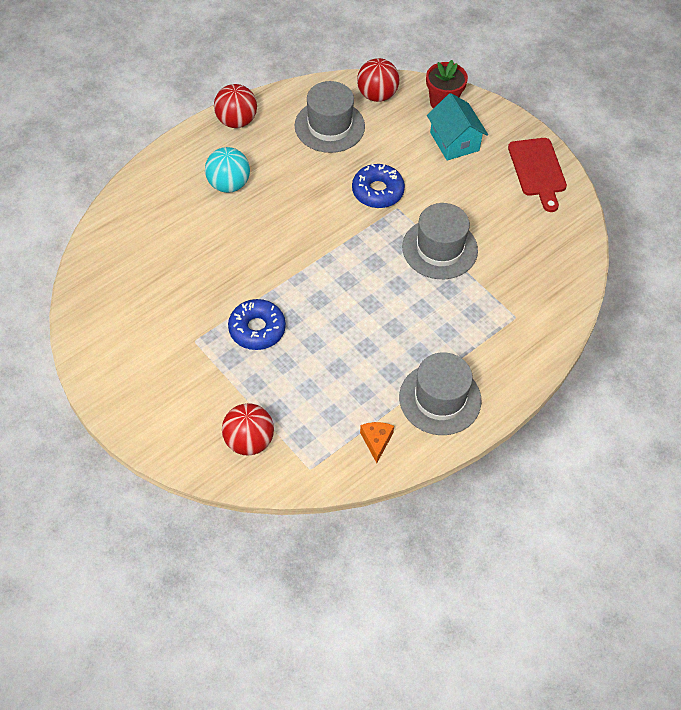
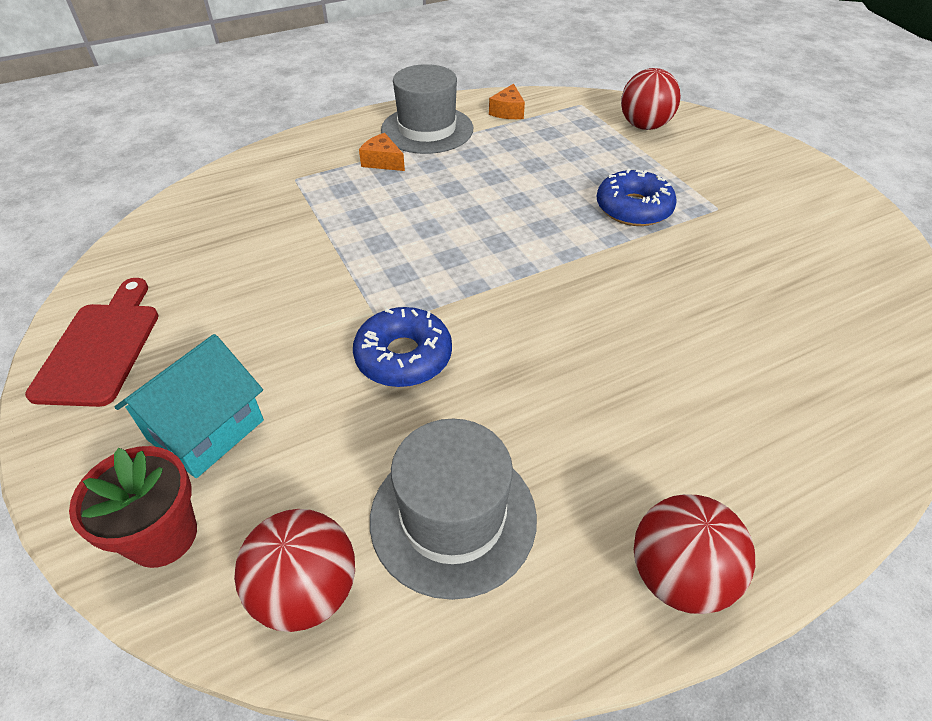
camera: 165 degrees left, 10 degrees down
(228, 184) = (687, 415): turquoise ball -> none
(439, 249) = (345, 259): grey hat -> none
(454, 141) = (206, 430): turquoise house -> turquoise house turned 45 degrees clockwise
(459, 348) = (382, 162): none -> orange cheese

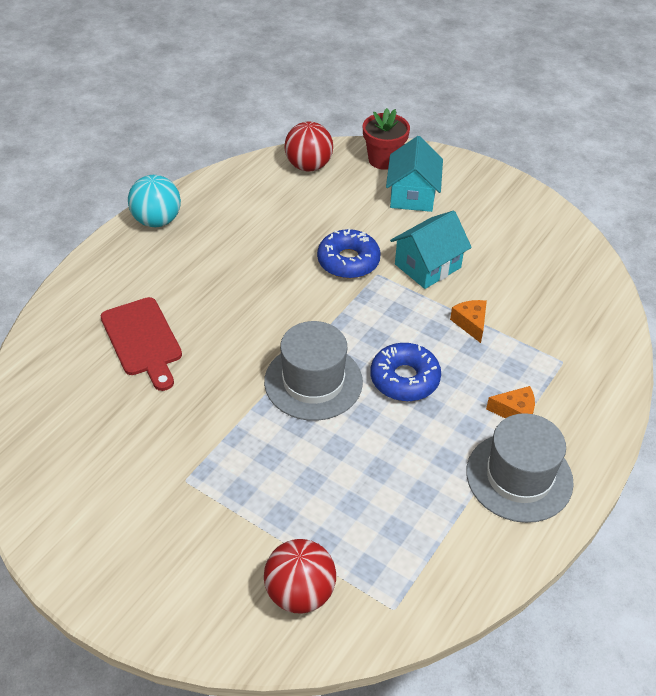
camera: 150 degrees right, 0 degrees up
(100, 348) = (514, 205): red cutting board -> red cutting board (143, 340)
(311, 310) = (428, 266): none -> turquoise house
(453, 517) = (267, 206): grey hat -> grey hat (313, 381)
(508, 112) = (464, 550): orange cheese -> orange cheese (470, 323)
(633, 208) = (261, 447): blue donut -> blue donut (404, 379)
(678, 576) = (157, 221): red ball -> turquoise ball

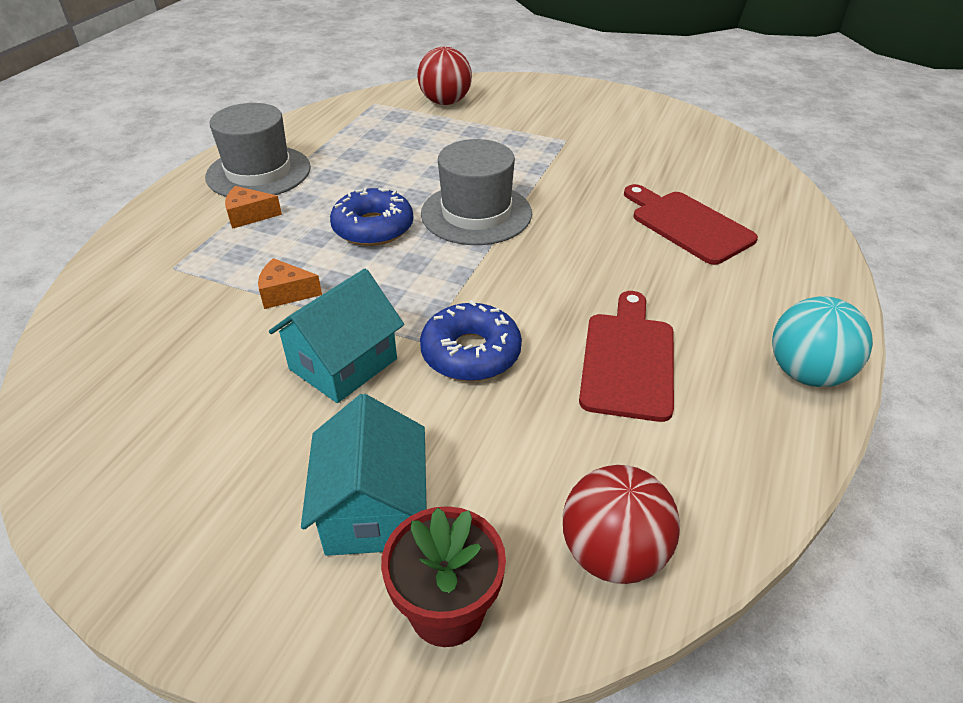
camera: 170 degrees right, 5 degrees down
(255, 243) = (628, 360): none -> red cutting board
(470, 323) = (285, 293): orange cheese -> orange cheese turned 120 degrees clockwise

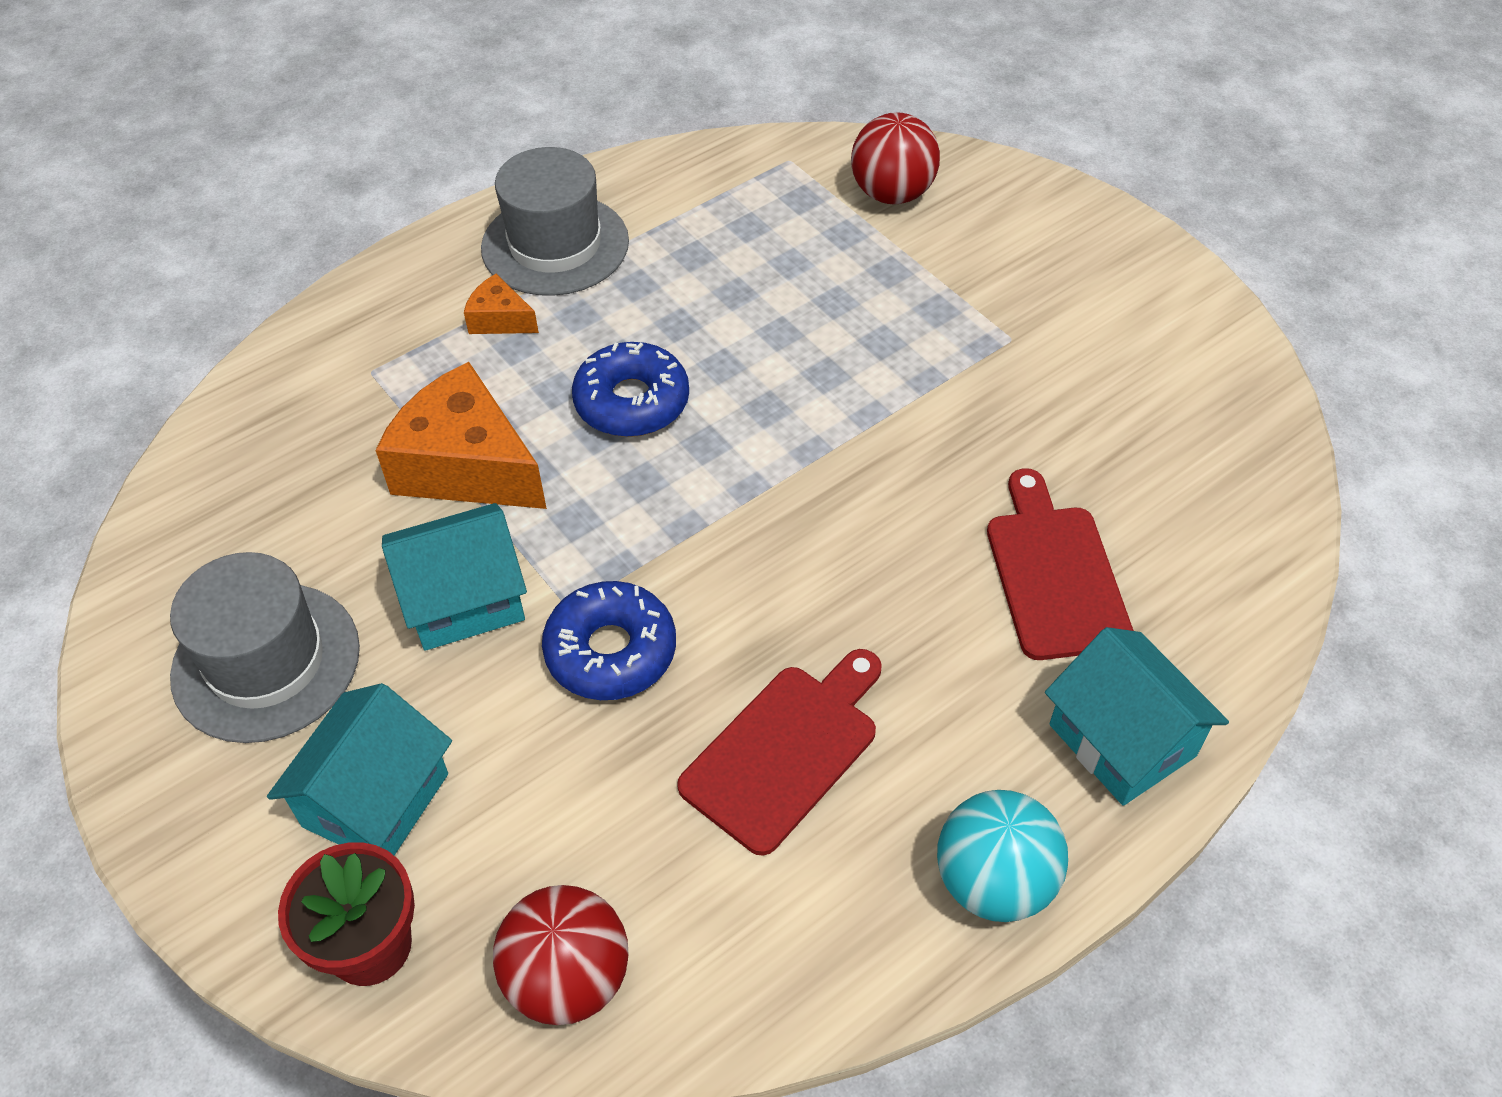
camera: 30 degrees right, 10 degrees up
(285, 293) = (466, 466): orange cheese -> orange cheese, size x2.08
(476, 213) = (778, 431): grey hat -> grey hat (266, 662)
(797, 282) = (1122, 740): none -> turquoise house

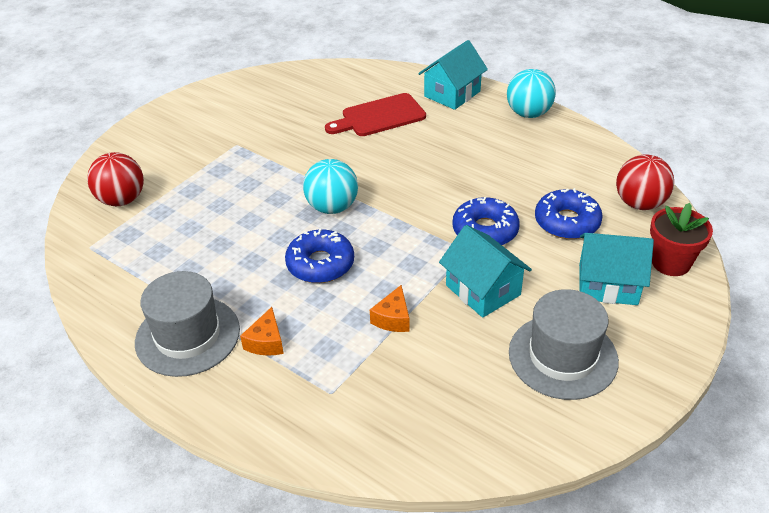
camera: 105 degrees left, 10 degrees down
(466, 466) = (393, 318): orange cheese -> orange cheese, size x0.48
(573, 802) = (567, 222): none -> blue donut
(771, 441) = (332, 207): none -> turquoise ball
(785, 751) = (505, 170): red cutting board -> none

